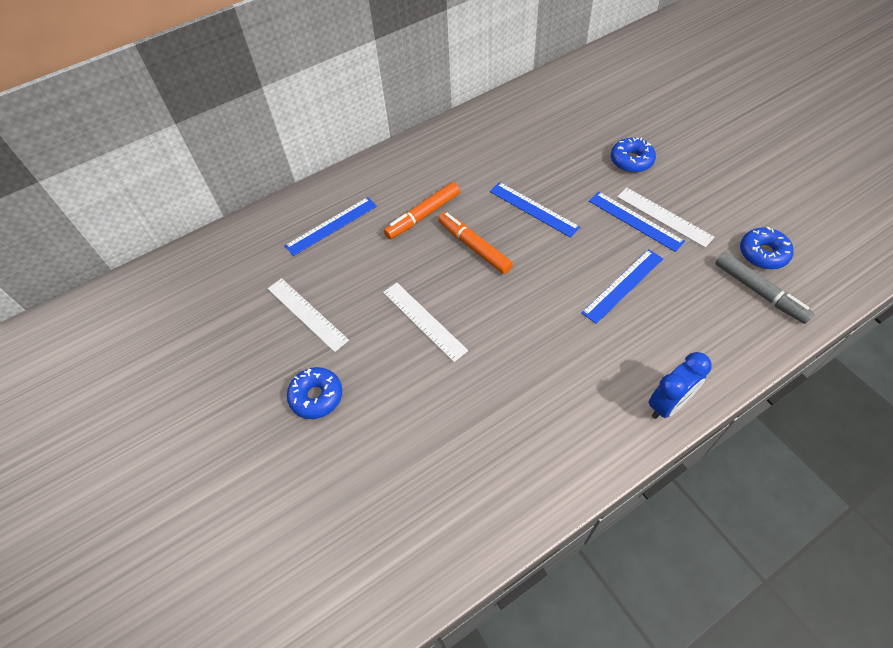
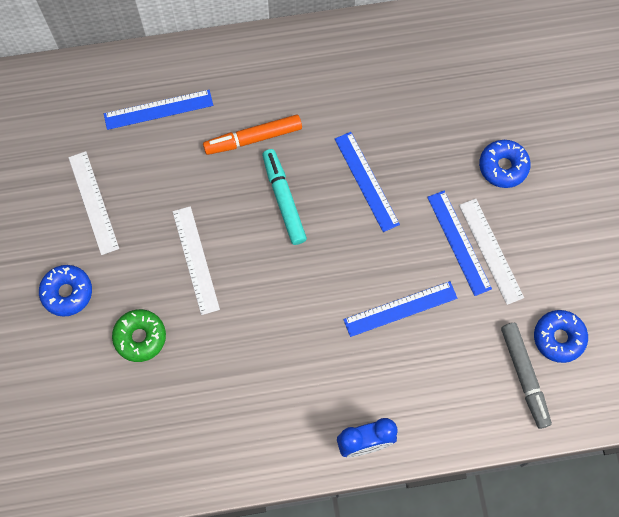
camera: 20 degrees right, 15 degrees up
(407, 405) = (140, 337): none -> green donut
(474, 247) = (283, 199): orange marker -> turquoise marker

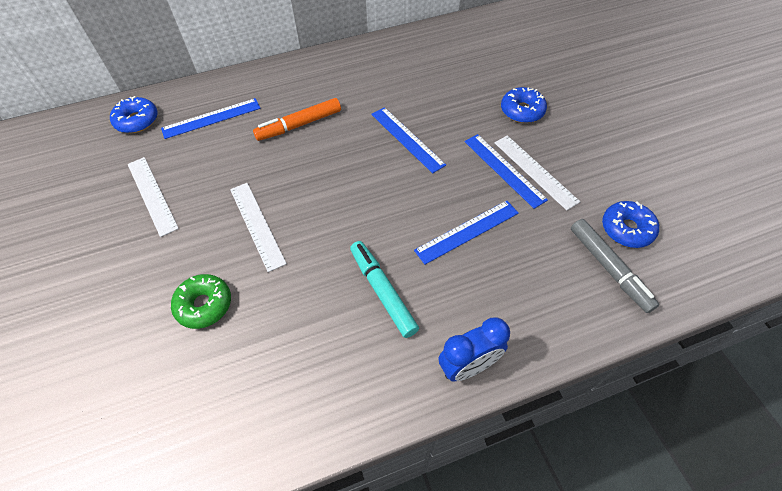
camera: 10 degrees left, 15 degrees down
(67, 292) = (124, 276): blue donut -> blue donut (137, 121)
(283, 199) = (335, 164): turquoise marker -> turquoise marker (382, 291)

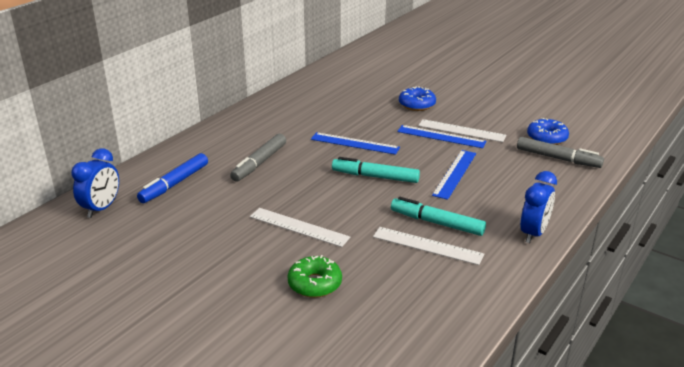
camera: 35 degrees left, 25 degrees down
(137, 121) = (101, 208): blue donut -> blue clock
(152, 195) = (182, 245): white ruler -> white ruler (427, 245)
(211, 118) = (174, 184): blue ruler -> blue marker
(299, 125) = (259, 163): orange marker -> grey marker
(384, 195) = (375, 177): none -> turquoise marker

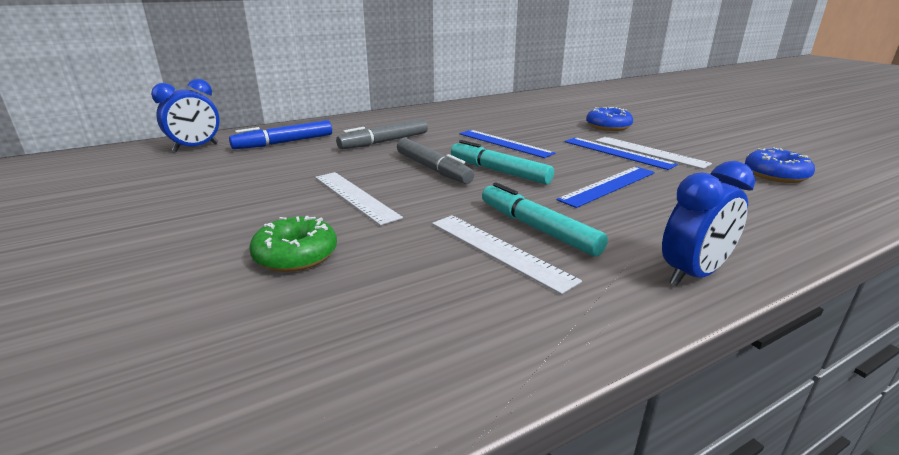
camera: 25 degrees right, 5 degrees down
(558, 158) = (785, 197): grey marker -> grey marker (433, 169)

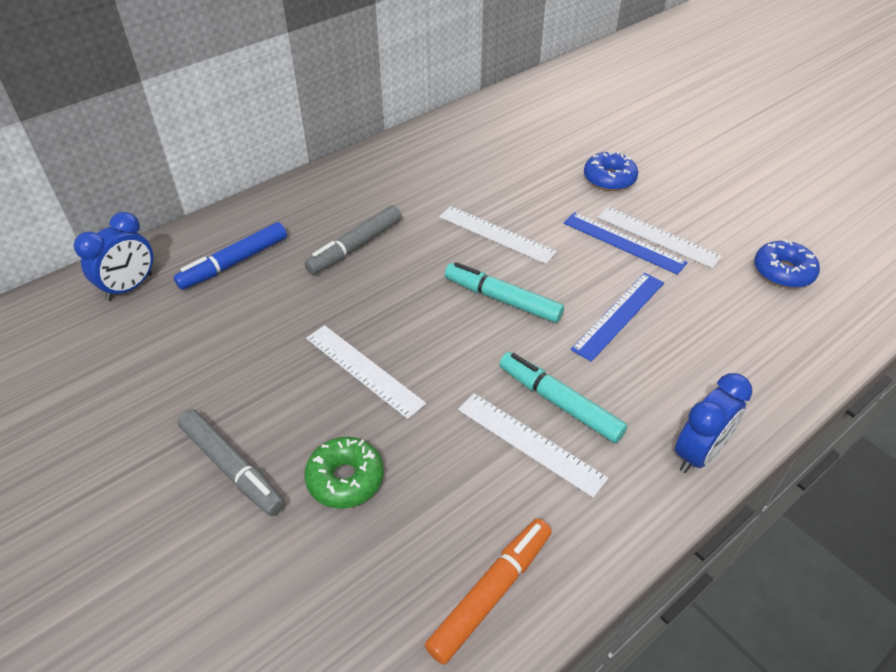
camera: 10 degrees left, 20 degrees up
(410, 359) = (491, 593): none -> orange marker
(433, 169) = (430, 303): grey marker -> grey marker (232, 467)
(504, 143) = (496, 234): blue ruler -> white ruler

